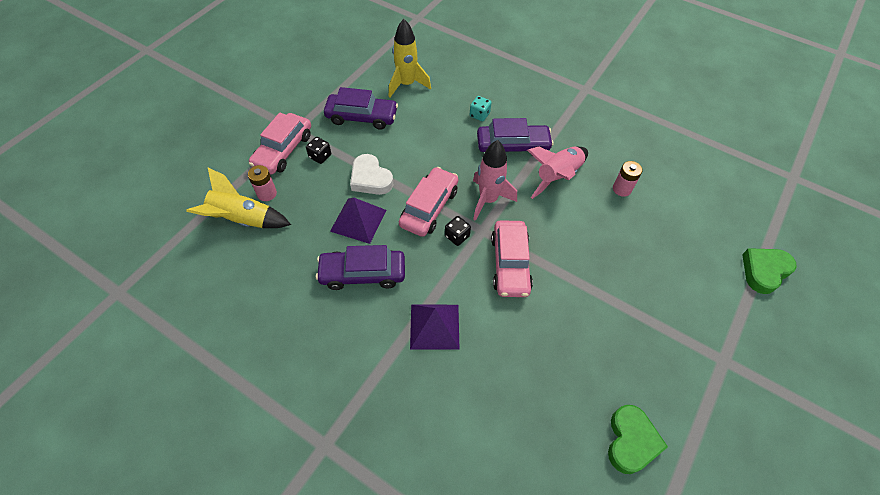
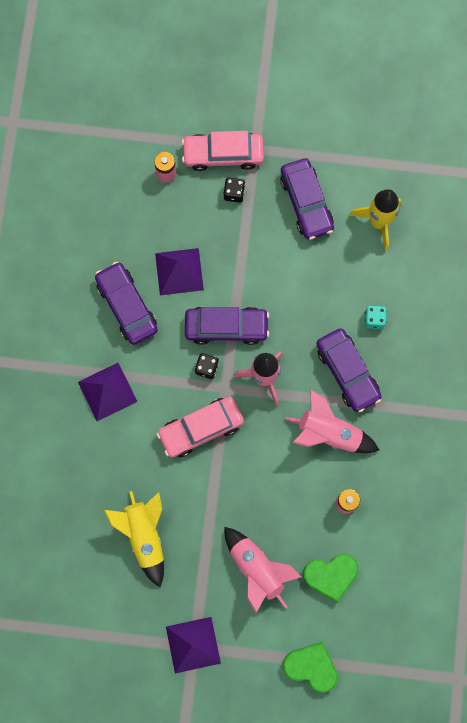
camera: 65 degrees right, 20 degrees up
(243, 220) = (128, 171): yellow rocket -> yellow rocket (144, 536)
(370, 179) = (232, 255): white heart -> none
(429, 207) = (226, 327): pink car -> purple car
(631, 441) = (84, 587): green heart -> green heart (330, 575)
(660, 275) = (257, 569): none -> pink rocket
(722, 360) = (193, 645): none -> purple pyramid

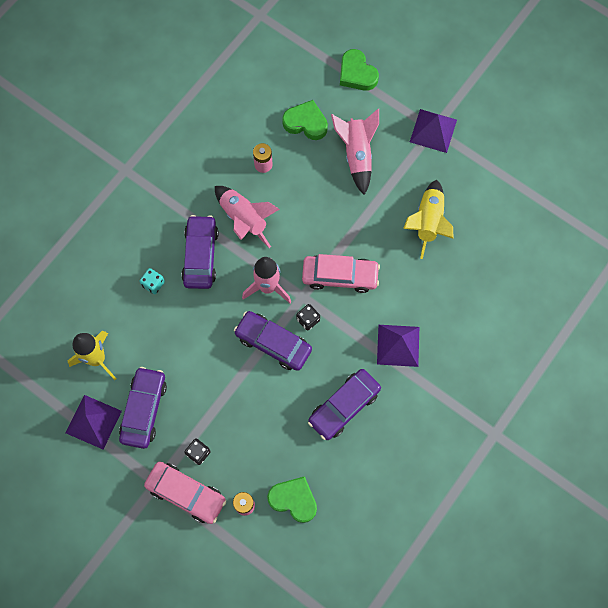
camera: 150 degrees left, 5 degrees down
(126, 201) = (293, 500): none -> green heart
(127, 306) = (344, 406): purple car -> purple car turned 45 degrees clockwise
(179, 271) = (284, 411): purple pyramid -> purple pyramid (93, 422)

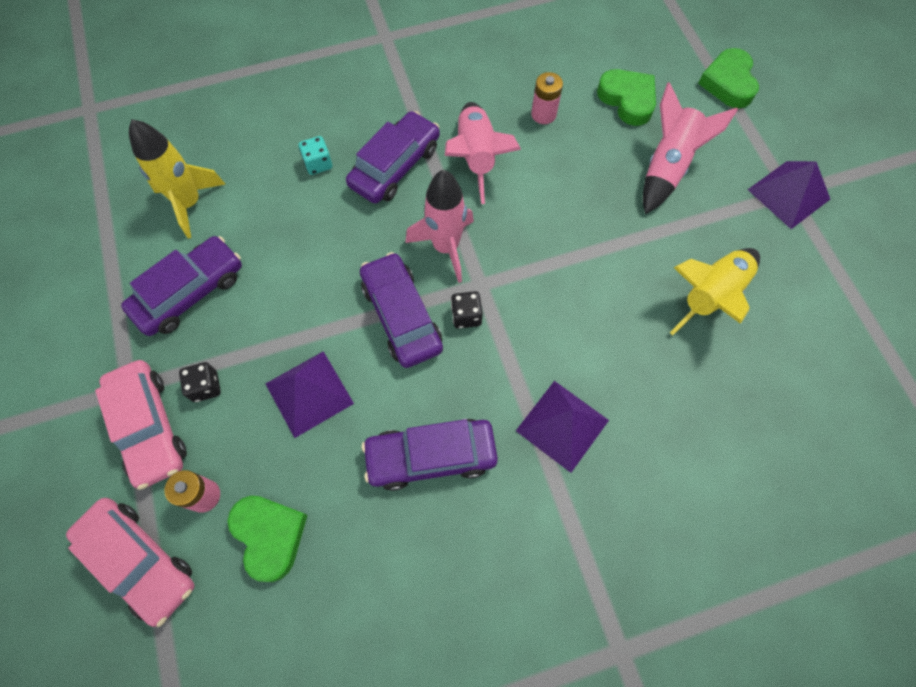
camera: 35 degrees right, 5 degrees down
(93, 422) = (125, 268): purple pyramid -> purple pyramid (309, 393)
(340, 276) = (546, 290): pink car -> pink car (140, 561)

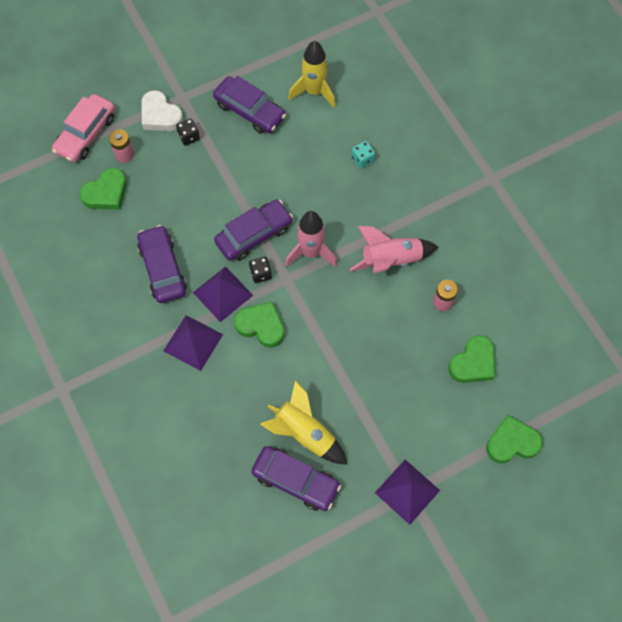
camera: 80 degrees right, 0 degrees up
(149, 427) = (160, 115): pink car -> white heart
(309, 393) = (193, 193): purple pyramid -> purple pyramid (223, 293)
(395, 166) = (371, 208): purple car -> purple car (295, 481)
(548, 327) = (261, 326): none -> green heart
(667, 166) = (413, 397): pink rocket -> none

